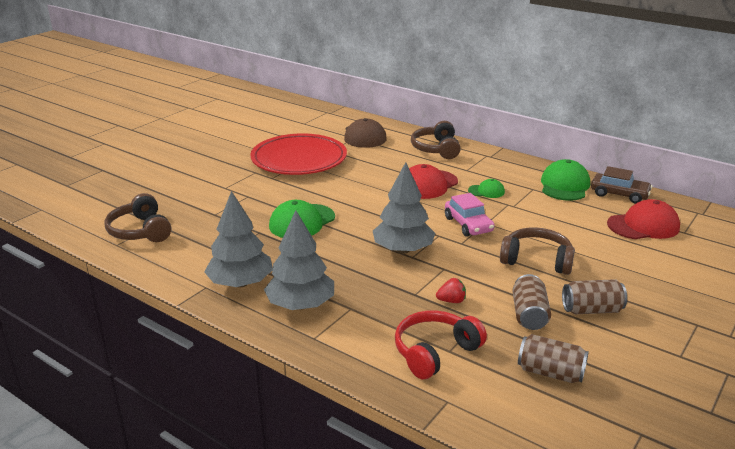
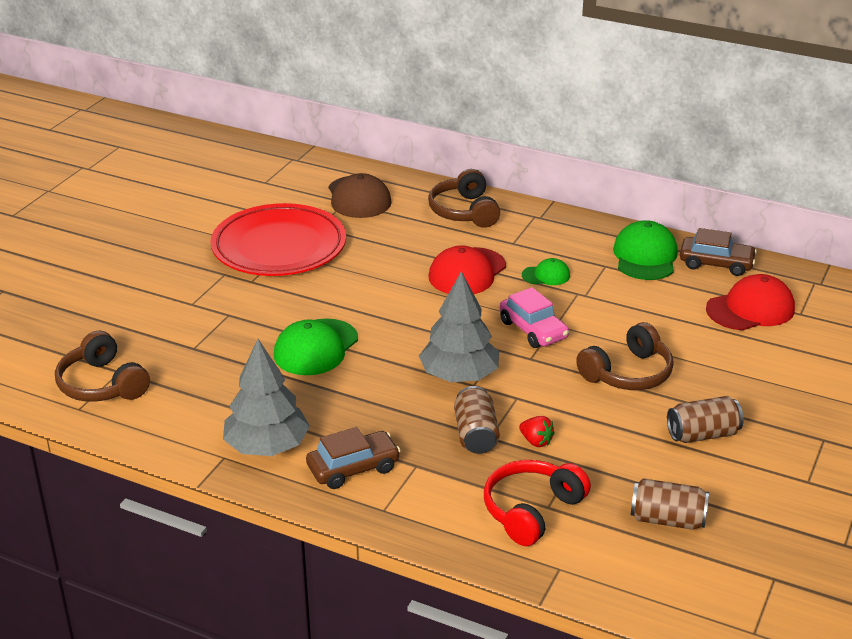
camera: 10 degrees left, 5 degrees up
(300, 305) = (353, 468): grey tree -> brown car
(451, 301) = (536, 441): red strawberry -> red strawberry turned 60 degrees clockwise
(529, 315) = (631, 449): brown can -> brown can (476, 435)
(536, 260) = (628, 373): brown headphones -> brown headphones turned 135 degrees clockwise

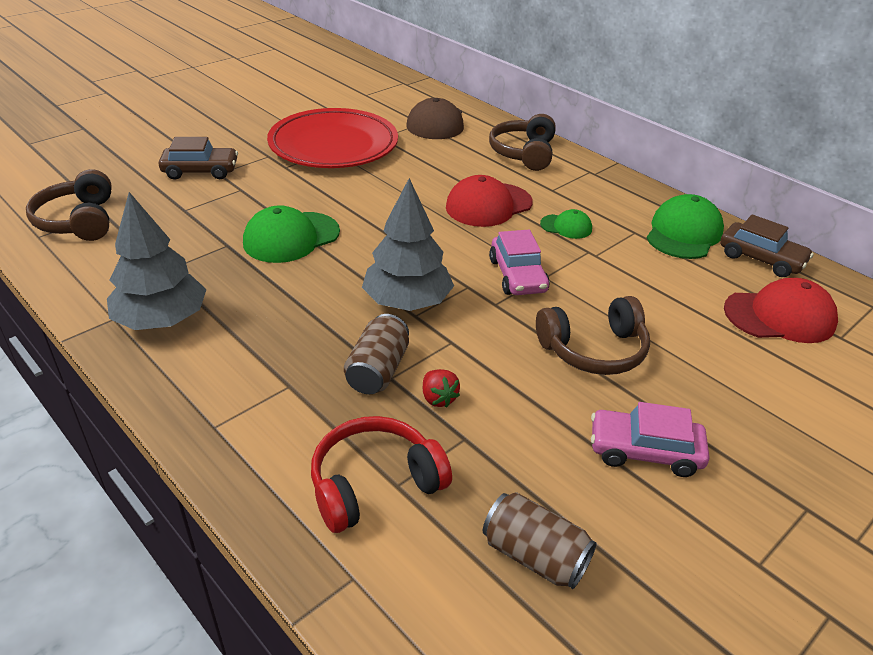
camera: 20 degrees right, 5 degrees up
(353, 468) = (223, 368): brown car -> brown car (200, 171)
(702, 434) = (644, 451): brown can -> pink car

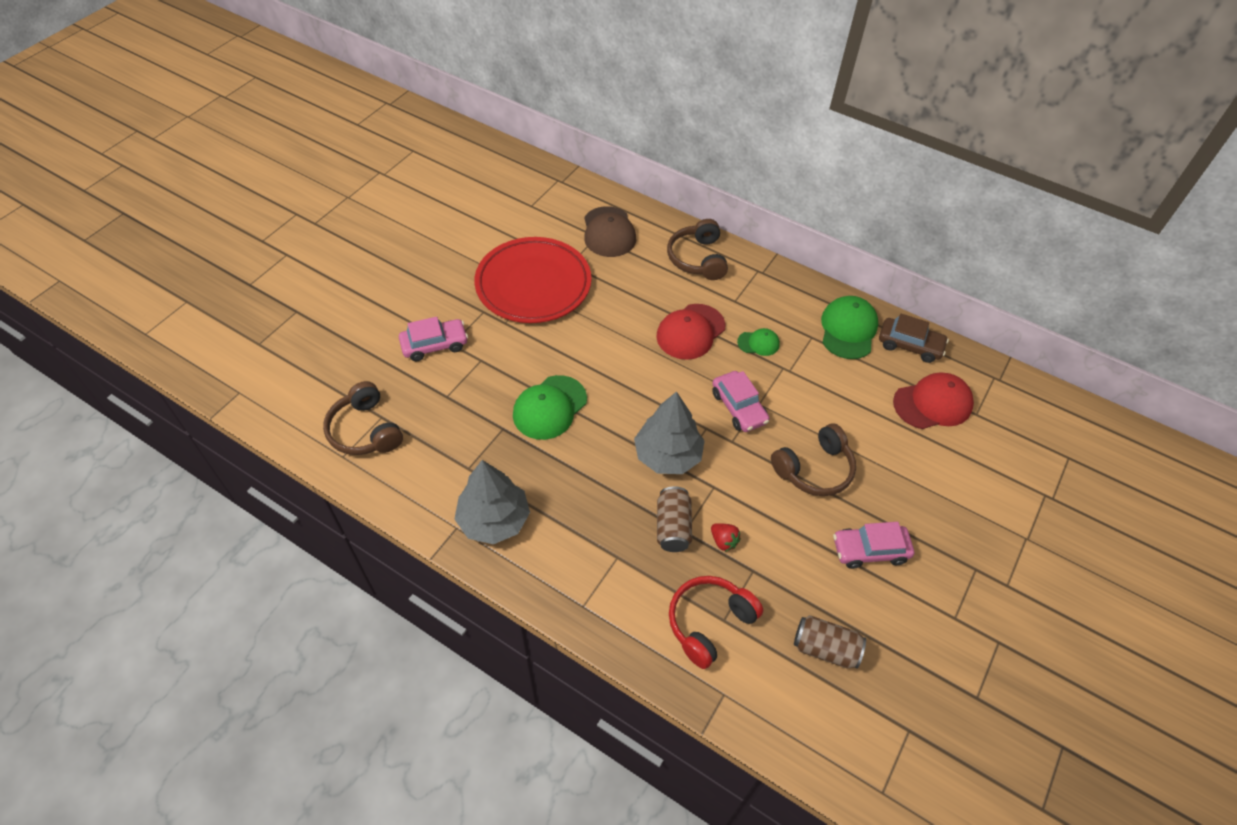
camera: 15 degrees left, 15 degrees up
(200, 171) = (434, 345): brown car -> pink car

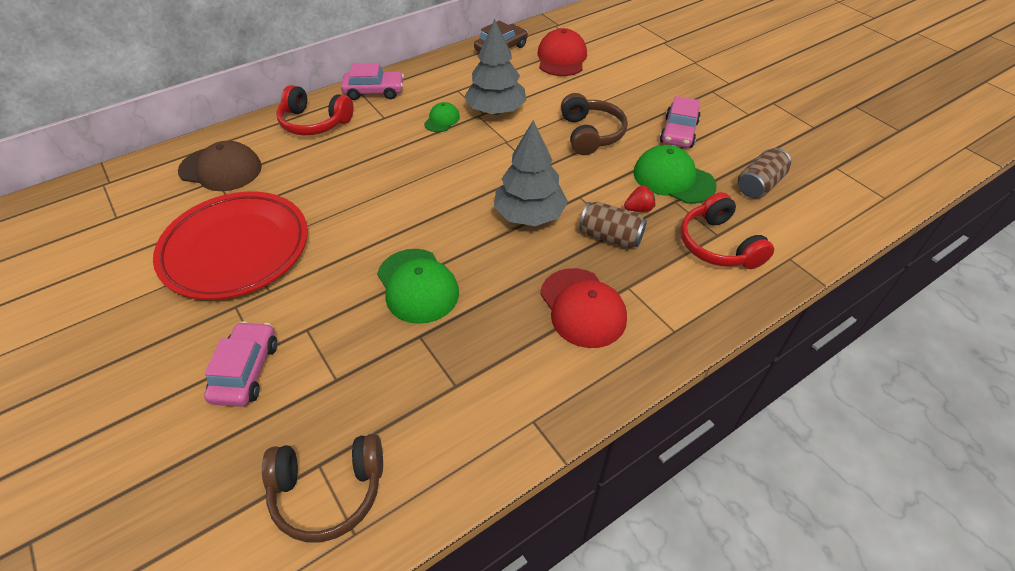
camera: 65 degrees left, 5 degrees down
(494, 520) = (539, 380): grey tree -> grey tree (496, 111)
(690, 332) = (397, 155): red cap -> red cap (582, 307)
(698, 259) = (314, 122): brown headphones -> red headphones
(739, 407) = (503, 154): pink car -> pink car (374, 92)
(848, 329) = (464, 70): green cap -> green cap (673, 179)

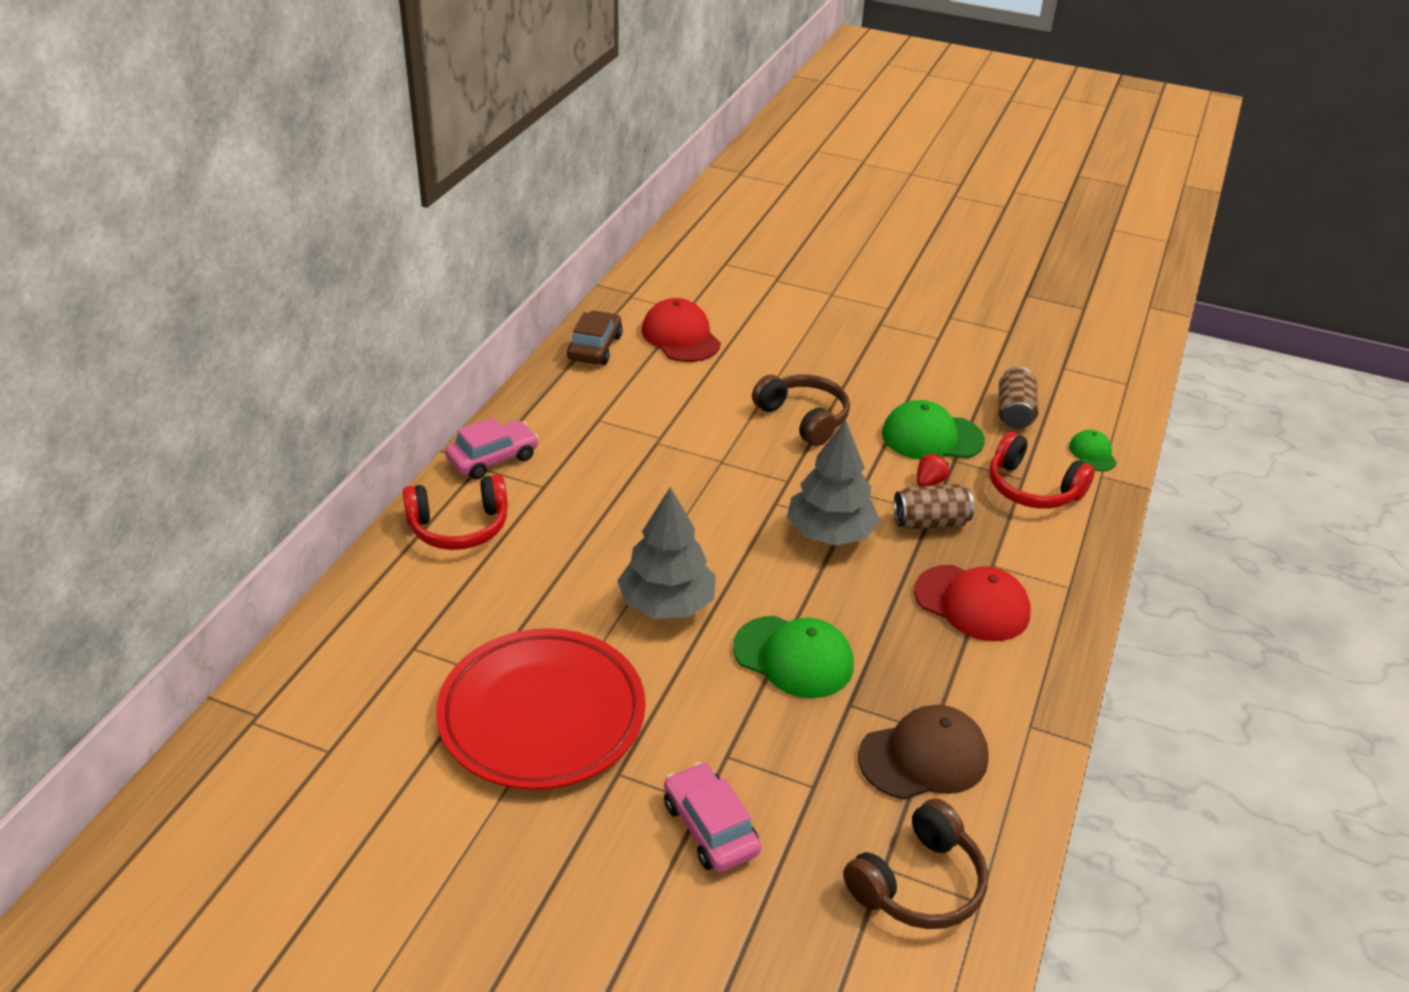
camera: 35 degrees left, 10 degrees down
(221, 169) = (402, 633): brown cap -> brown cap (923, 757)
(442, 120) = (619, 463): green cap -> green cap (1092, 453)
(496, 111) = (671, 429): grey tree -> grey tree (667, 604)
(678, 132) = (890, 383): pink car -> none

